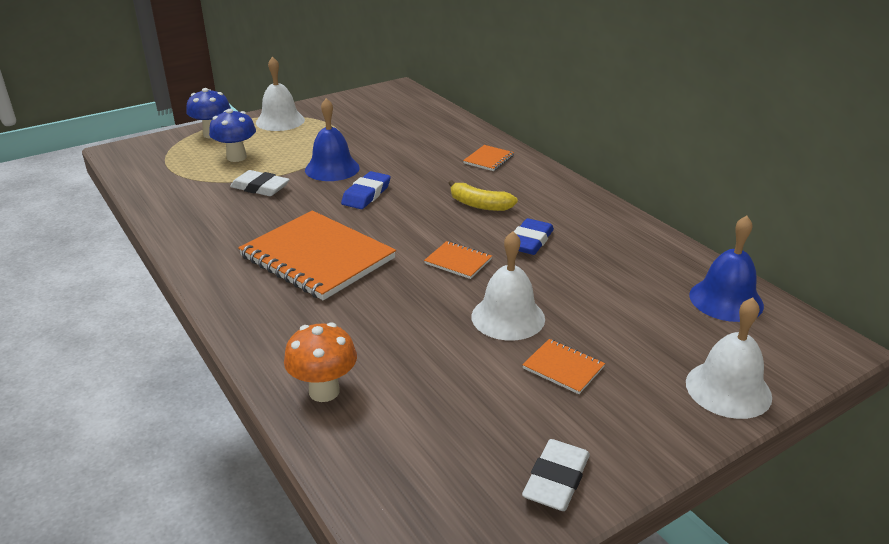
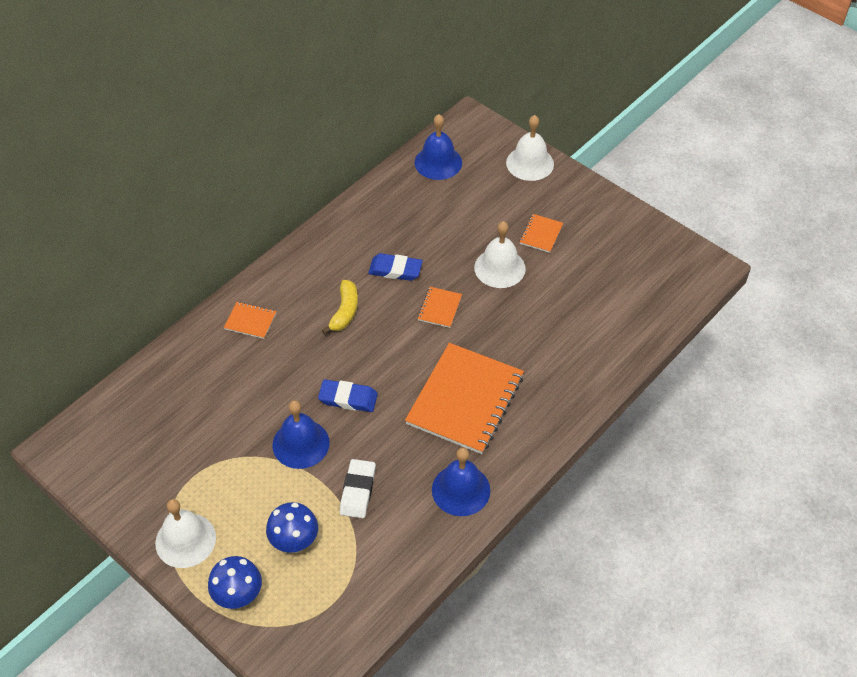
camera: 105 degrees left, 20 degrees up
(212, 238) = (461, 490): none -> blue bell
(324, 391) = (612, 344): orange mushroom -> none
(556, 480) = (631, 227): white eraser -> none

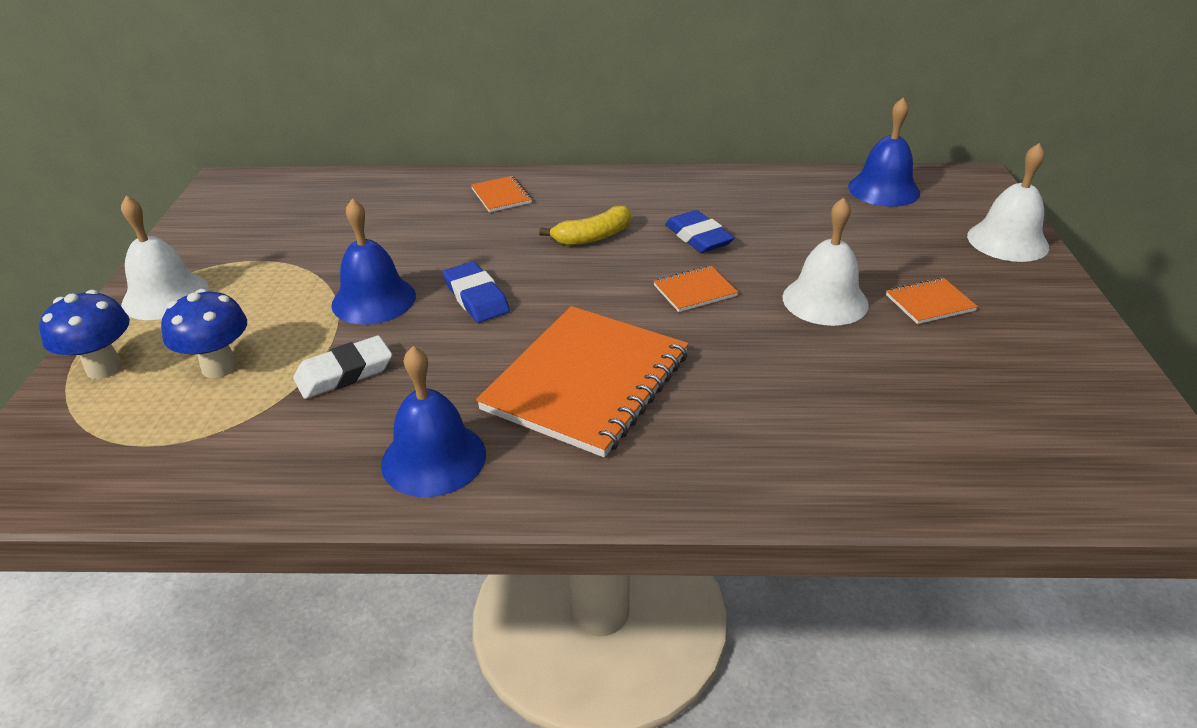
camera: 50 degrees right, 15 degrees down
(465, 400) = (586, 382): orange notebook -> orange notebook turned 45 degrees counterclockwise

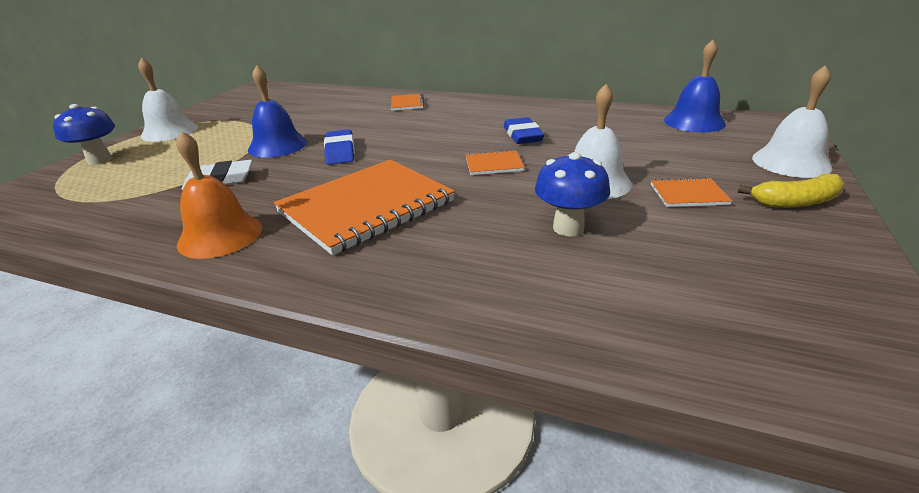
camera: 20 degrees right, 5 degrees down
(219, 367) = (156, 167): blue mushroom -> blue mushroom (568, 228)
(433, 458) = (220, 235): blue bell -> orange bell
(593, 237) = (447, 128): yellow banana -> yellow banana (795, 202)

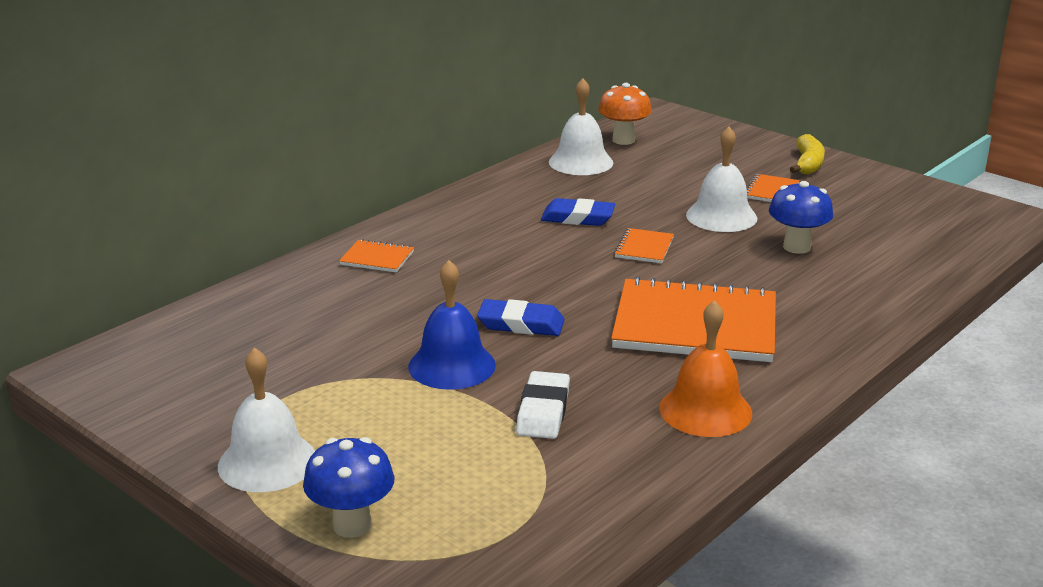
camera: 70 degrees left, 5 degrees down
(366, 207) = (695, 325): orange notebook -> orange notebook turned 60 degrees counterclockwise
(694, 122) = (623, 140): blue bell -> orange mushroom
(791, 162) = (743, 141): white bell -> white bell (581, 162)

